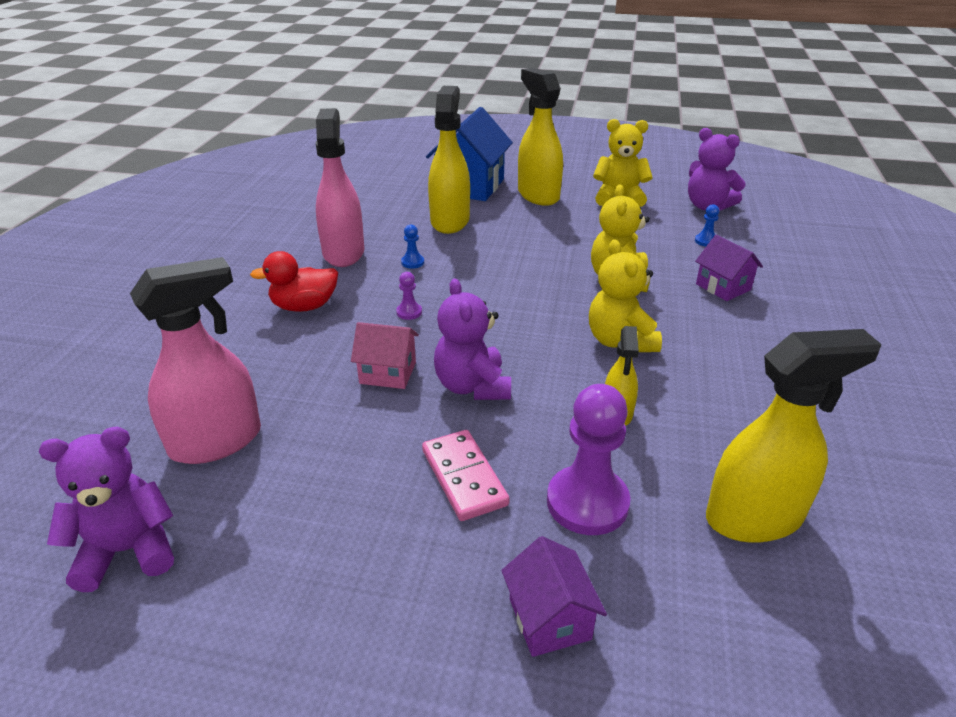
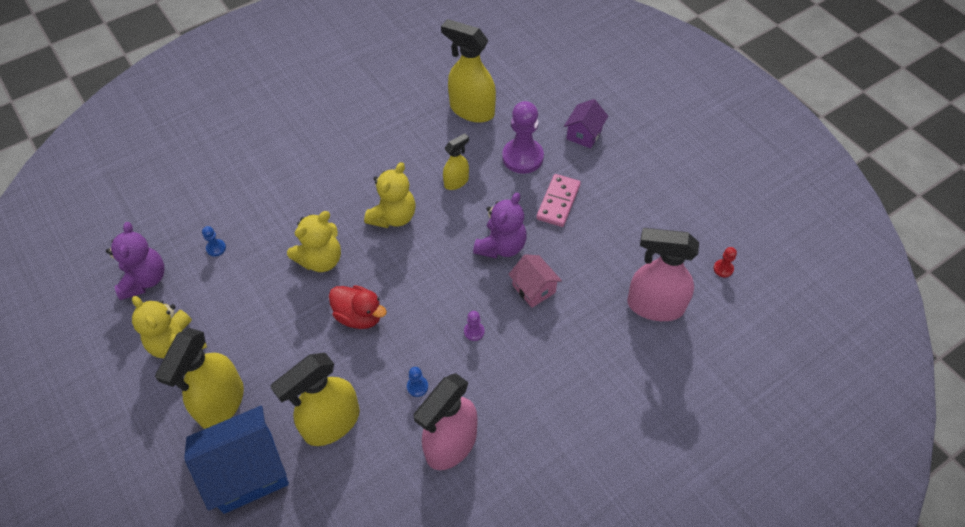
camera: 135 degrees left, 20 degrees up
(128, 550) = (723, 269): purple teddy bear -> red pawn
(304, 306) = (531, 393): red duck -> red duck (359, 316)
(723, 287) = (280, 207): purple house -> none

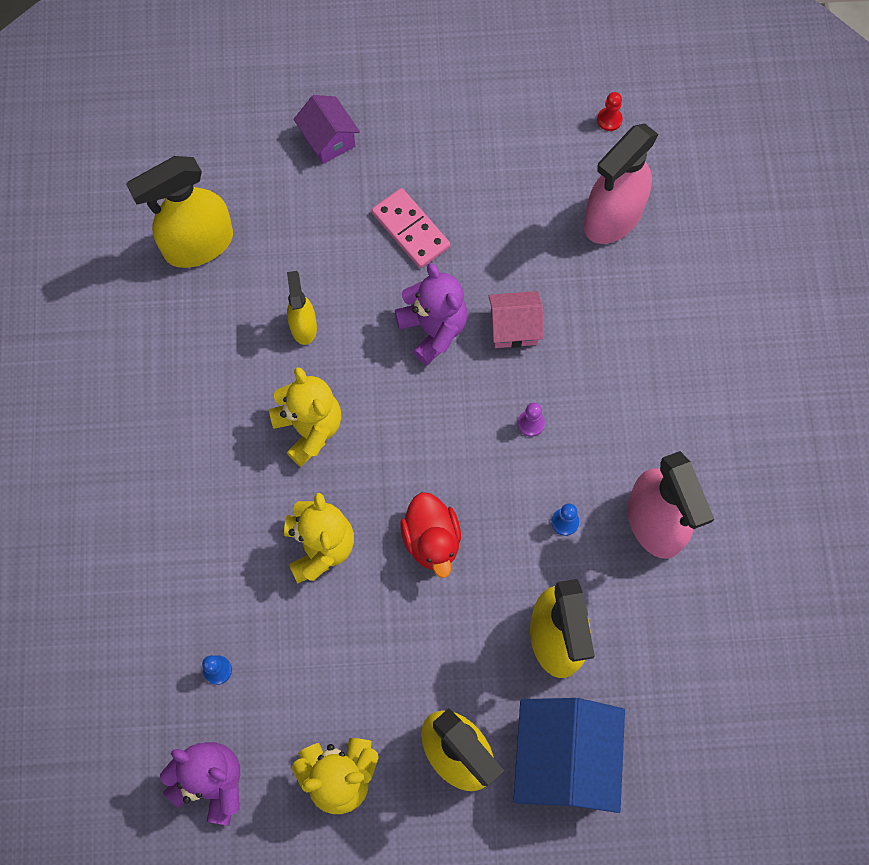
camera: 60 degrees left, 15 degrees up
(359, 316) = (432, 540): red duck -> red duck turned 105 degrees clockwise
(522, 157) = (316, 229): purple pawn -> none

